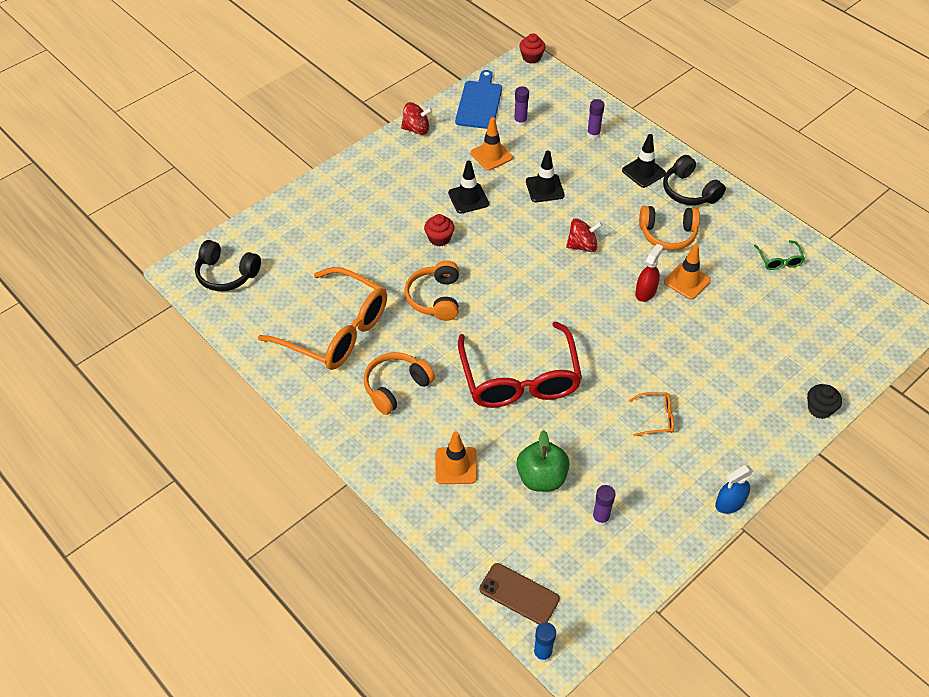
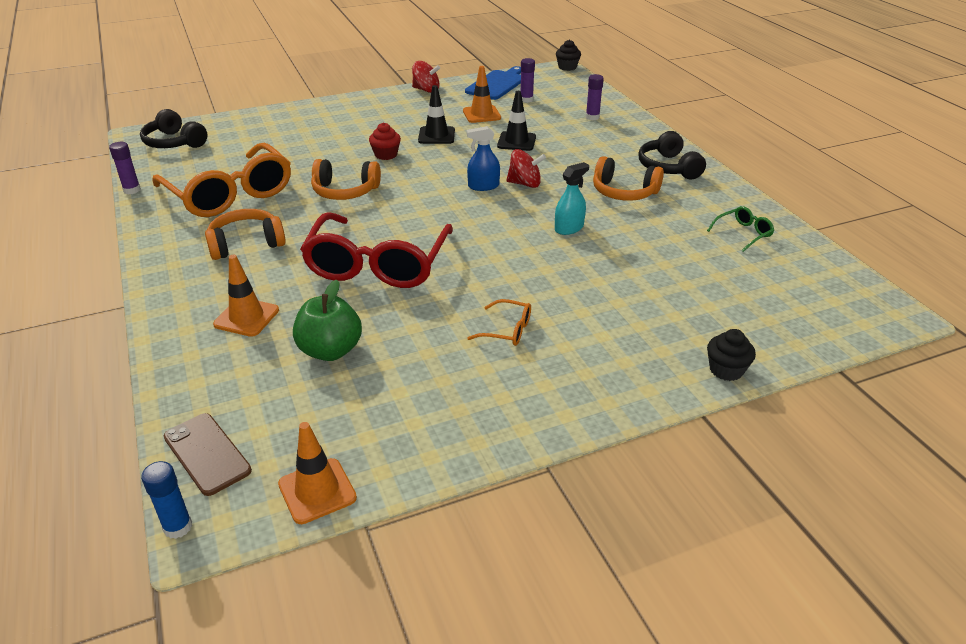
camera: 20 degrees right, 15 degrees down
(435, 298) = (345, 191): orange headphones -> orange headphones turned 105 degrees counterclockwise
(531, 57) = (567, 67): red cupcake -> black cupcake
(600, 518) = (368, 405): purple glue stick -> purple glue stick (132, 190)
(643, 172) = (627, 147): black traffic cone -> none
(645, 292) = (569, 228): red spray bottle -> turquoise spray bottle
(687, 281) = (622, 229): orange traffic cone -> orange traffic cone (317, 491)
(730, 503) = (546, 434): blue spray bottle -> blue spray bottle (483, 186)
(779, 260) = (743, 233): green glasses -> green glasses turned 135 degrees counterclockwise

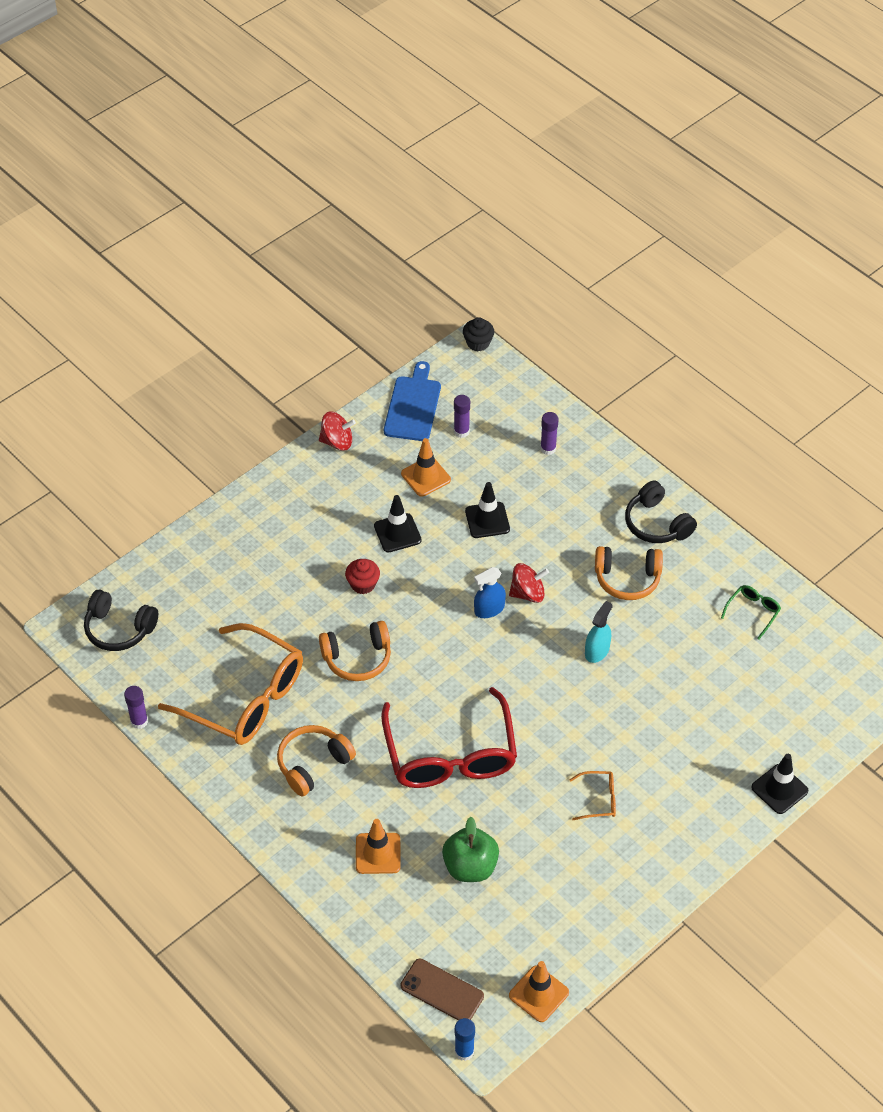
camera: 20 degrees left, 15 degrees up
(726, 370) = (779, 789): black cupcake -> black traffic cone

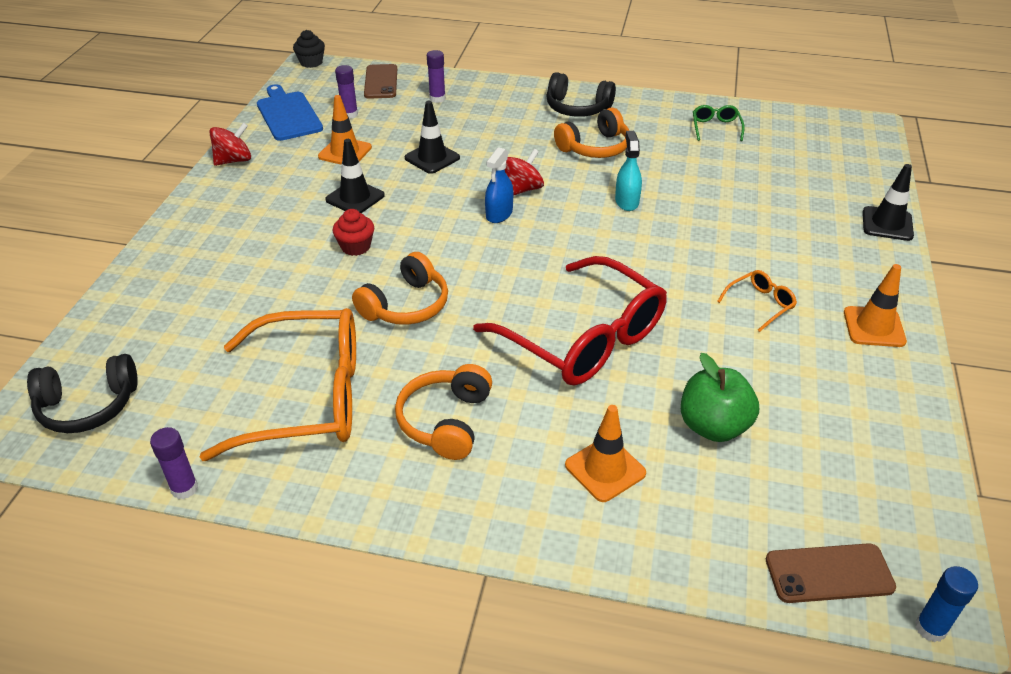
camera: 35 degrees left, 10 degrees down
(517, 401) = (381, 82): none -> brown phone
(538, 994) = (922, 509): orange traffic cone -> orange traffic cone (874, 327)

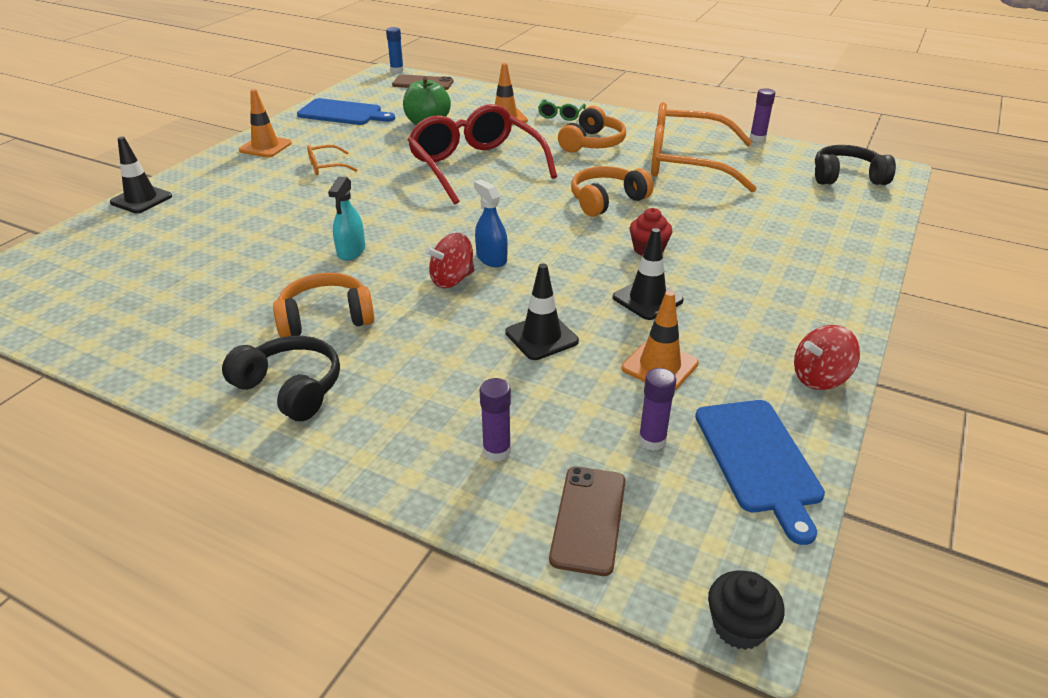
camera: 165 degrees left, 5 degrees down
(499, 214) = (491, 258): blue spray bottle -> blue spray bottle turned 75 degrees counterclockwise
(715, 128) = (146, 321): green glasses -> green glasses (560, 115)
(863, 430) = (343, 113): none -> blue cutting board

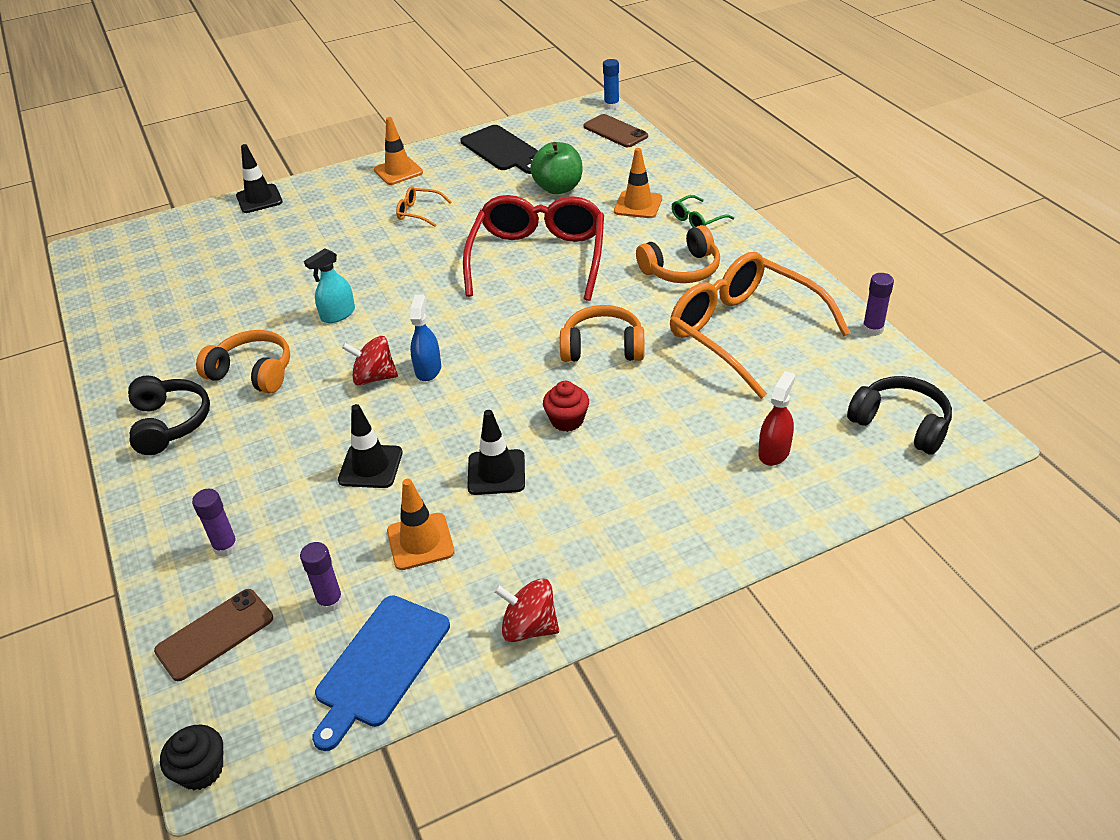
camera: 40 degrees right, 5 degrees up
(343, 113) = (501, 150): blue cutting board -> black cutting board
(804, 216) = (774, 452): none -> red spray bottle

